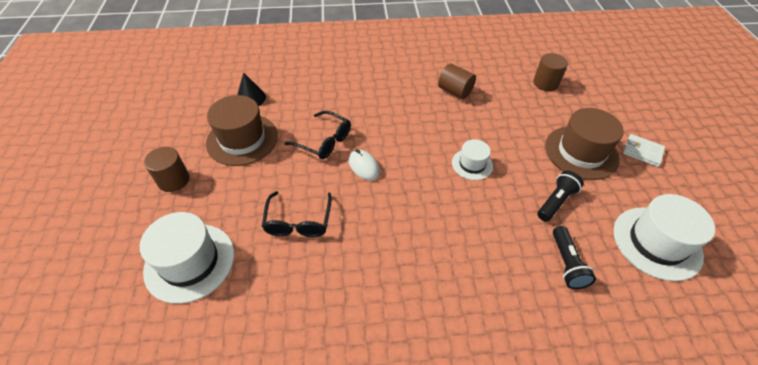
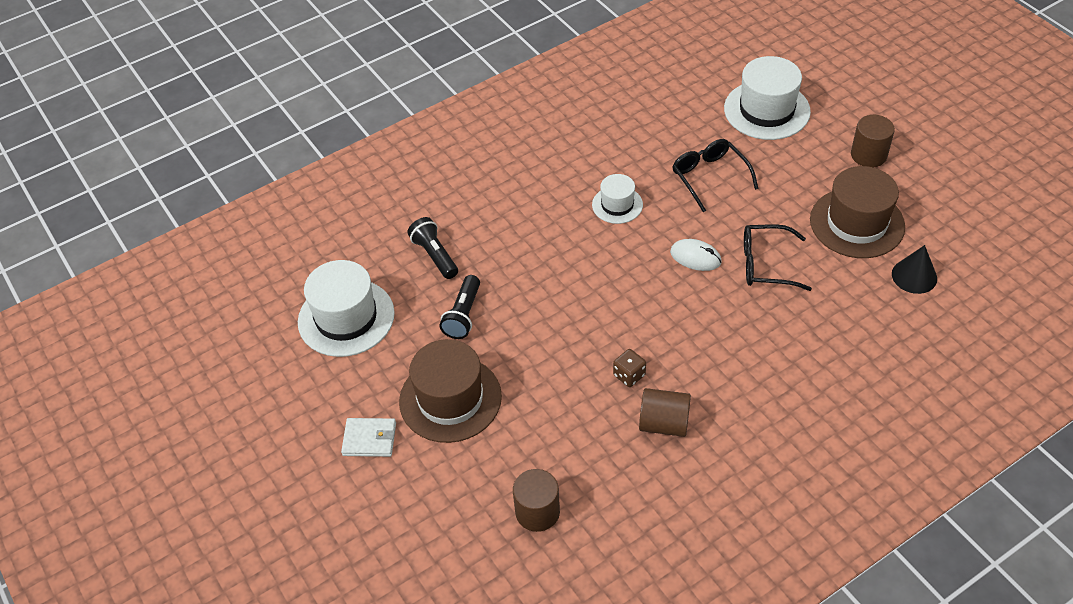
camera: 155 degrees right, 0 degrees up
(459, 119) = (629, 375): none -> brown dice
(472, 164) = (577, 317): white hat -> white hat (617, 205)

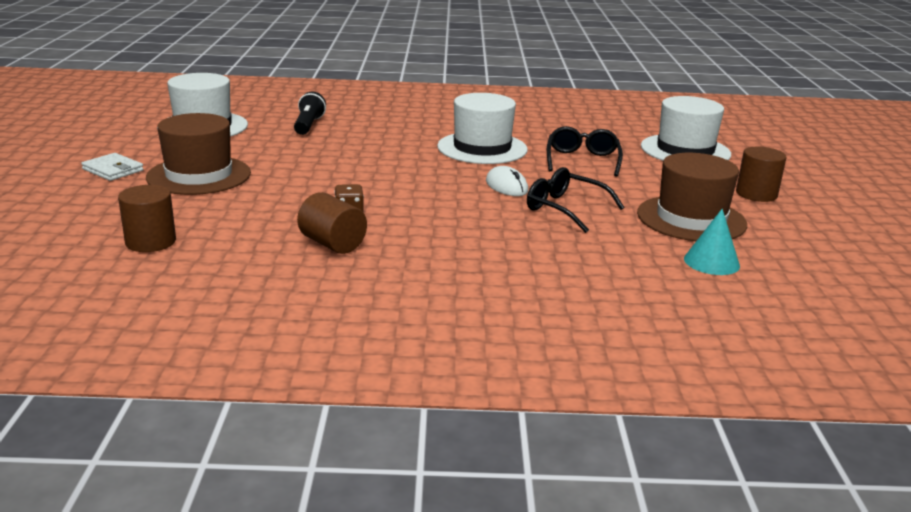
camera: 30 degrees right, 25 degrees down
(463, 315) = (279, 150): black flashlight -> none
(617, 205) = (482, 148): white hat -> white hat, size x1.79
(914, 276) = (711, 262): black cone -> turquoise cone

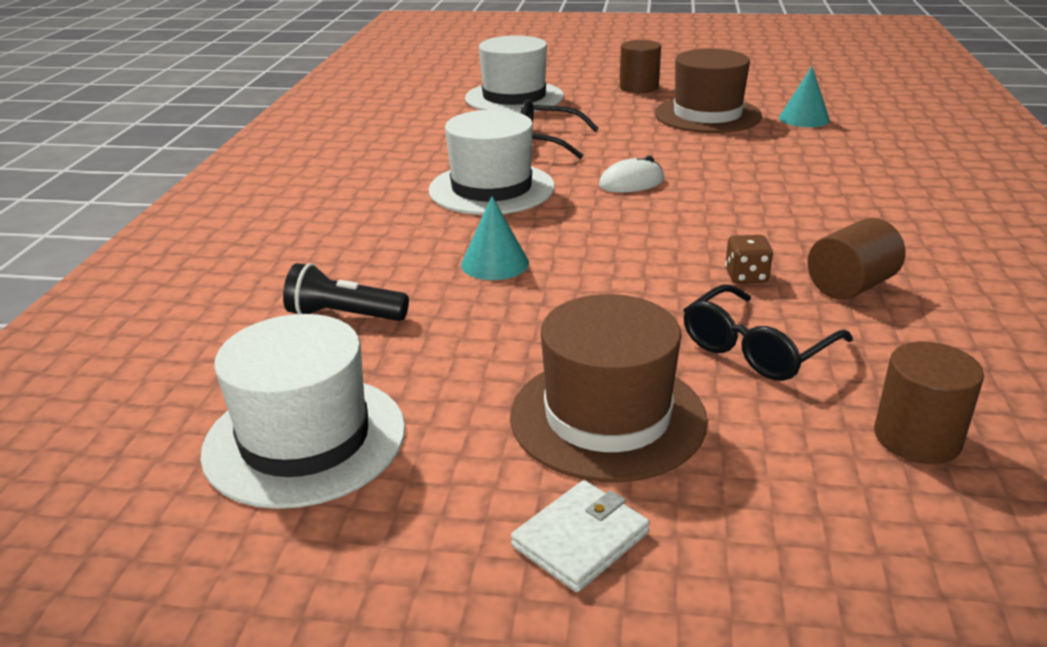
camera: 80 degrees left, 5 degrees up
(368, 151) = (495, 263): none -> turquoise cone
(565, 209) = (695, 160): black glasses -> black glasses (756, 348)

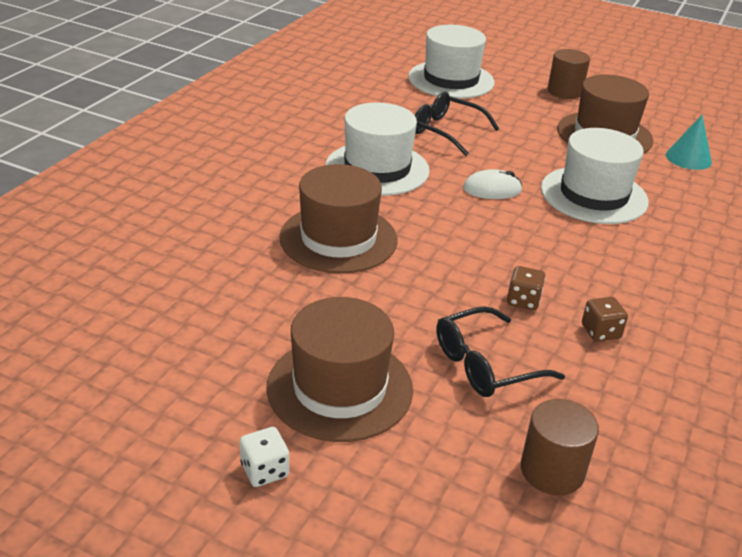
camera: 15 degrees right, 5 degrees up
(305, 439) = (131, 346): white hat -> white hat (593, 195)
(344, 315) = (207, 255): black flashlight -> none
(495, 263) = (338, 239): turquoise cone -> brown hat
(580, 539) = (264, 470): white wallet -> white dice
(850, 286) = (600, 332): brown cylinder -> brown dice

